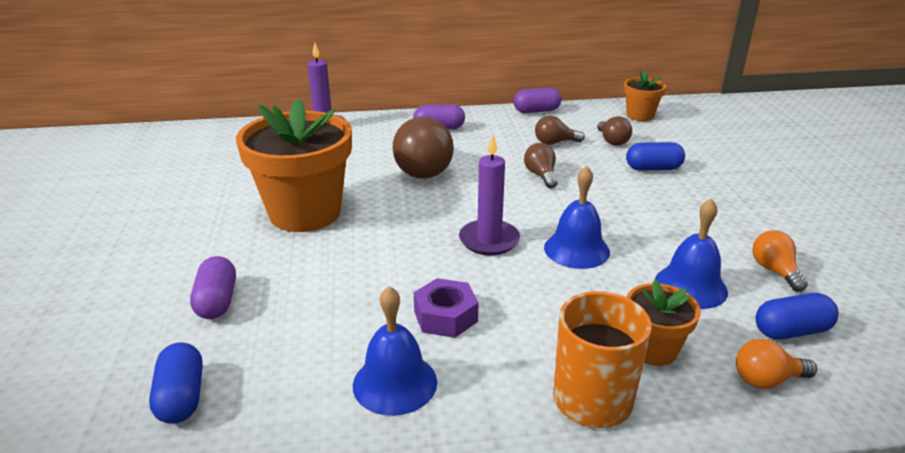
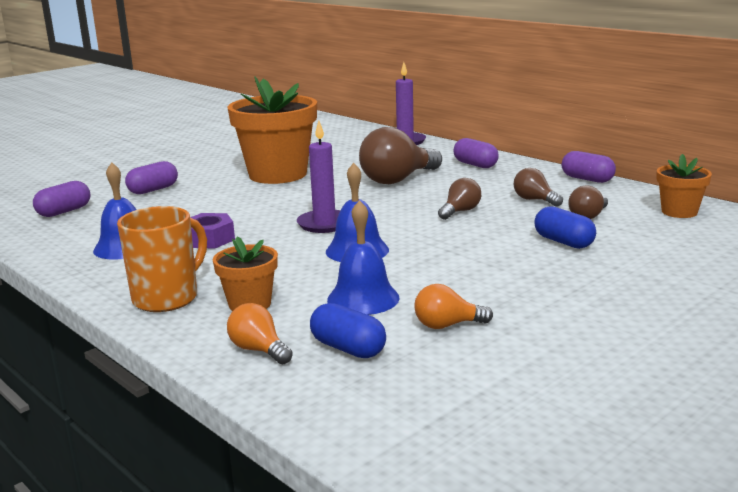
camera: 55 degrees right, 10 degrees down
(182, 397) = (64, 211): blue capsule -> purple capsule
(774, 271) = (447, 325): orange light bulb -> orange light bulb turned 135 degrees counterclockwise

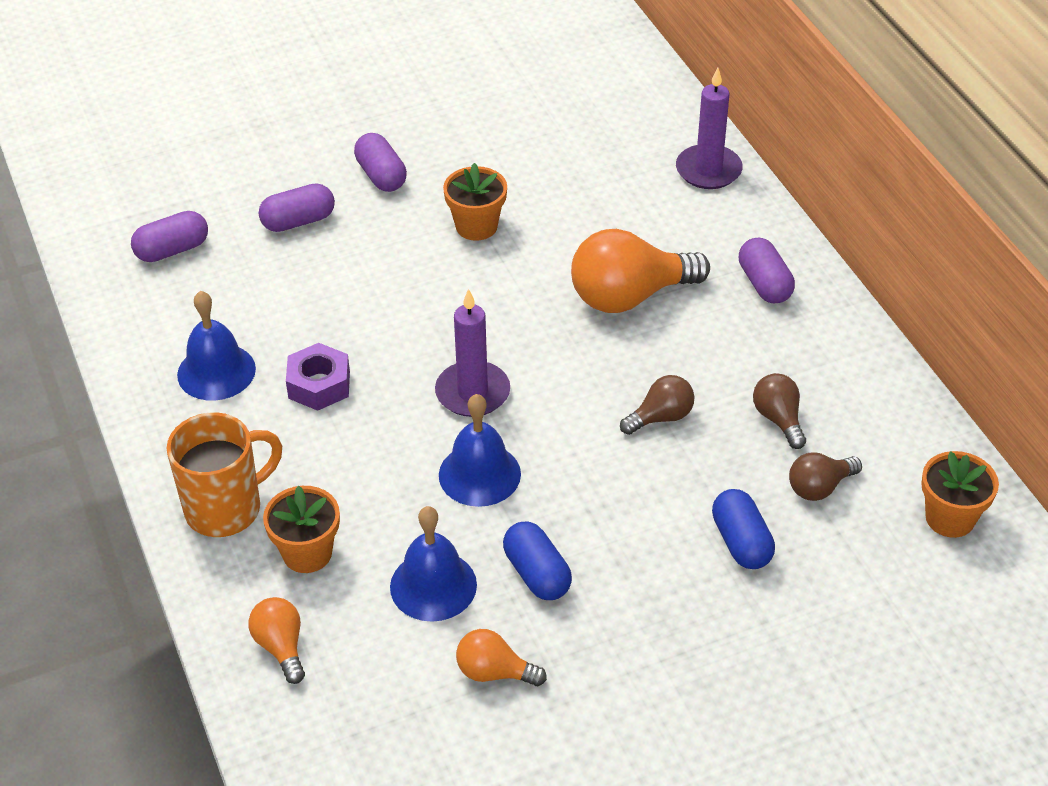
camera: 20 degrees right, 25 degrees up
(278, 174) = (476, 226): orange flower pot -> orange flower pot, size x0.49
(348, 348) = (370, 677): blue capsule -> blue capsule (537, 574)
(397, 180) = (629, 296): brown light bulb -> orange light bulb
(587, 179) = (893, 382): purple capsule -> purple capsule (381, 176)

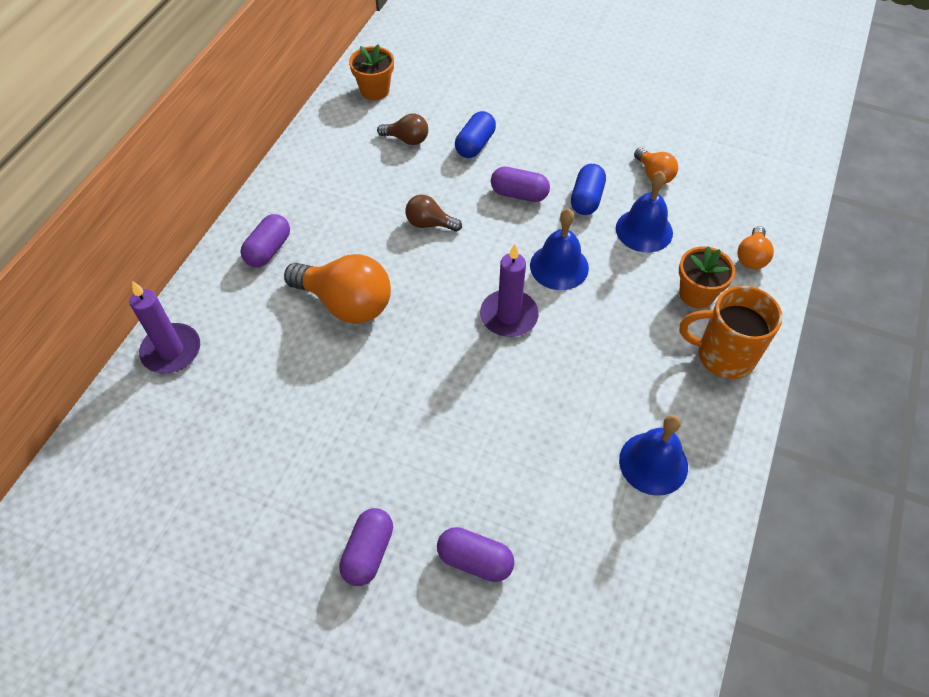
camera: 135 degrees left, 10 degrees up
(172, 250) = (596, 619): purple capsule -> purple capsule (519, 194)
(319, 385) = (594, 396): purple nut -> none
(476, 226) = (363, 437): orange flower pot -> none
(778, 419) = (376, 179): brown light bulb -> none

